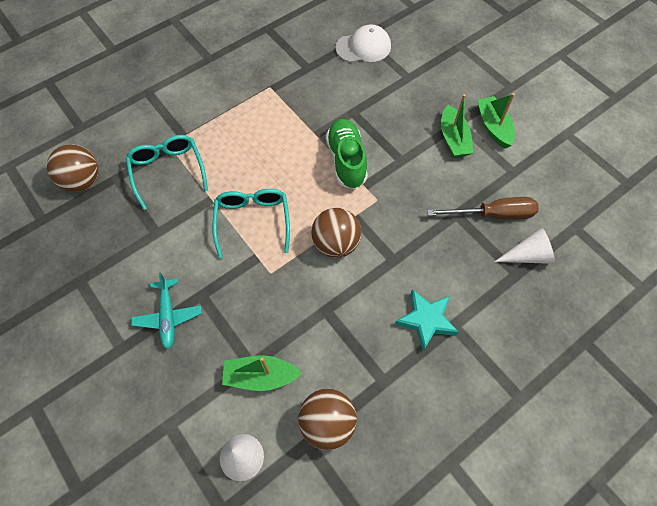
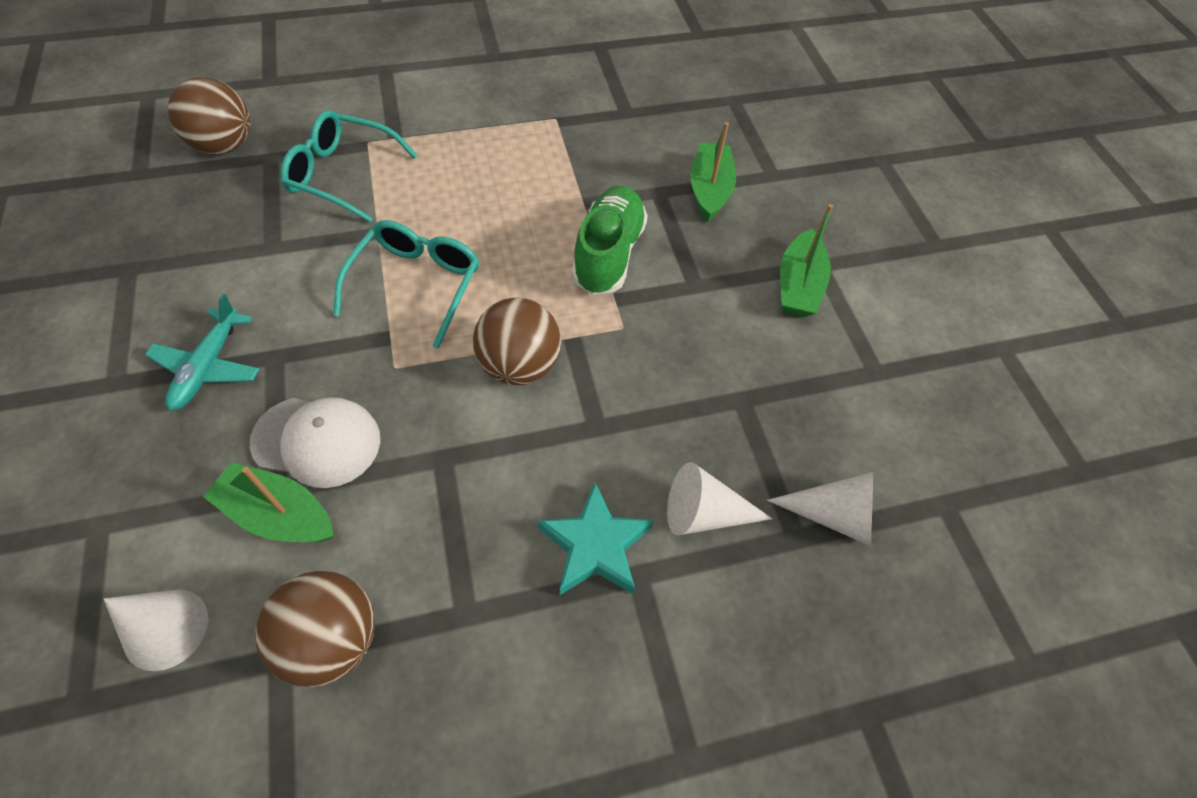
camera: 20 degrees right, 5 degrees down
(168, 171) = (343, 175): turquoise glasses -> turquoise glasses turned 75 degrees counterclockwise
(363, 47) = (726, 113): white cap -> white cap (317, 441)
(468, 281) = (704, 513): none -> white cone
(493, 127) = (876, 292): green boat -> green boat (709, 190)
(493, 215) = (804, 424): brown screwdriver -> none

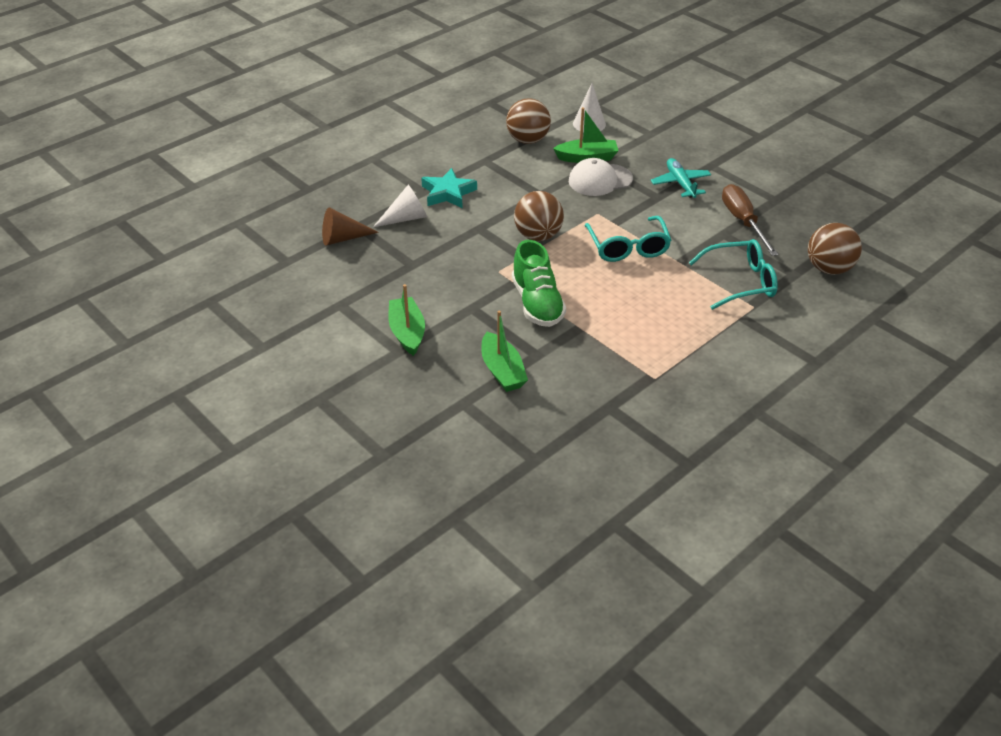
camera: 155 degrees right, 15 degrees down
(222, 253) = (743, 222): none -> brown screwdriver
(834, 515) = (342, 238): white cone -> brown cone

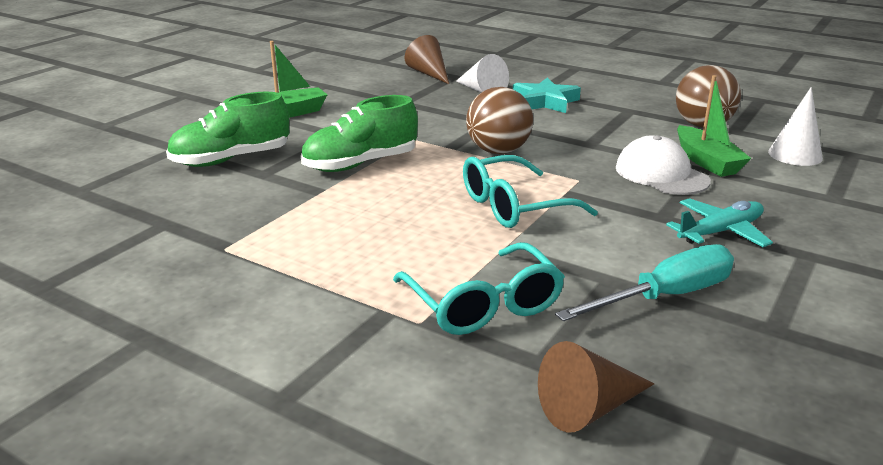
camera: 75 degrees right, 15 degrees down
(502, 371) = (231, 159): green boat -> green shoe
(743, 222) = (665, 297): brown screwdriver -> turquoise screwdriver
(829, 268) = (588, 408): brown ball -> brown cone

